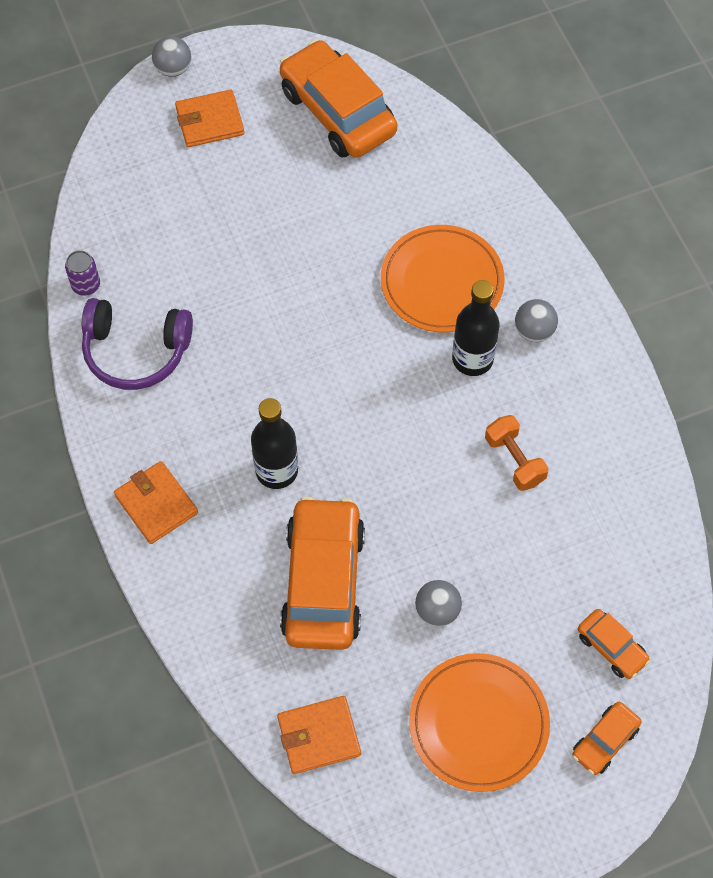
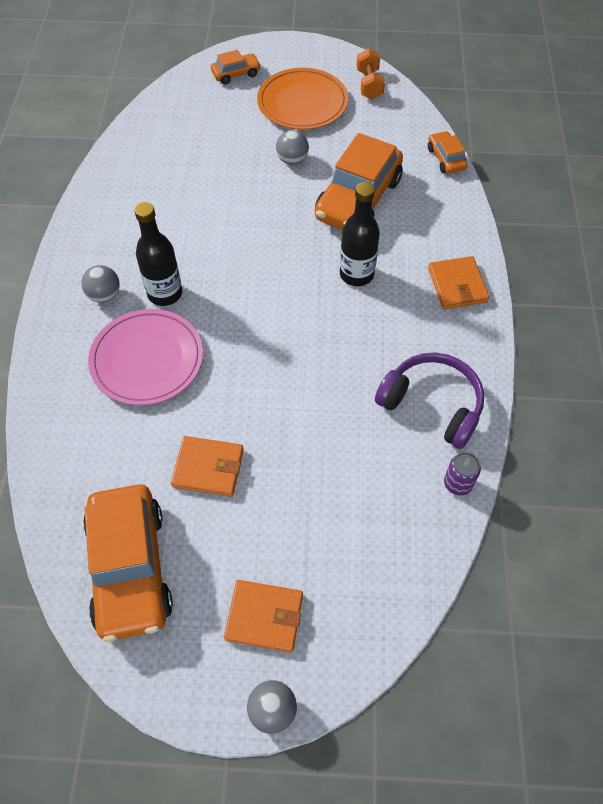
camera: 155 degrees left, 5 degrees down
(319, 736) = (402, 128): orange wallet -> orange wallet (208, 468)
(442, 282) = (147, 359): orange plate -> pink plate
(514, 460) = (183, 220): orange dumbbell -> orange dumbbell (369, 84)
(611, 647) = (199, 109): orange car -> orange car (446, 158)

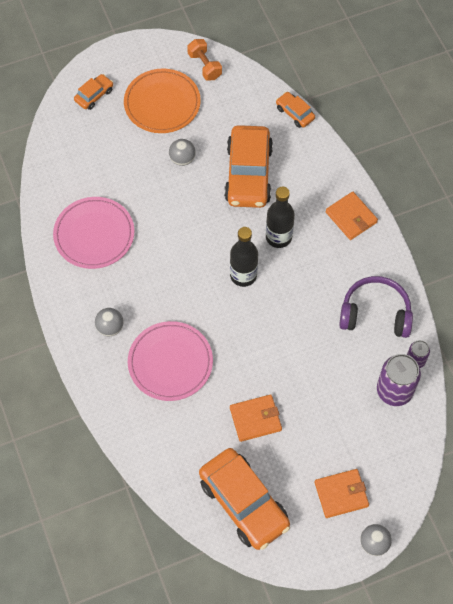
camera: 25 degrees left, 5 degrees up
(150, 197) = (94, 235): none -> pink plate
(165, 293) = (152, 308): black bottle -> black bottle (243, 275)
(409, 510) = (394, 390): none -> purple can

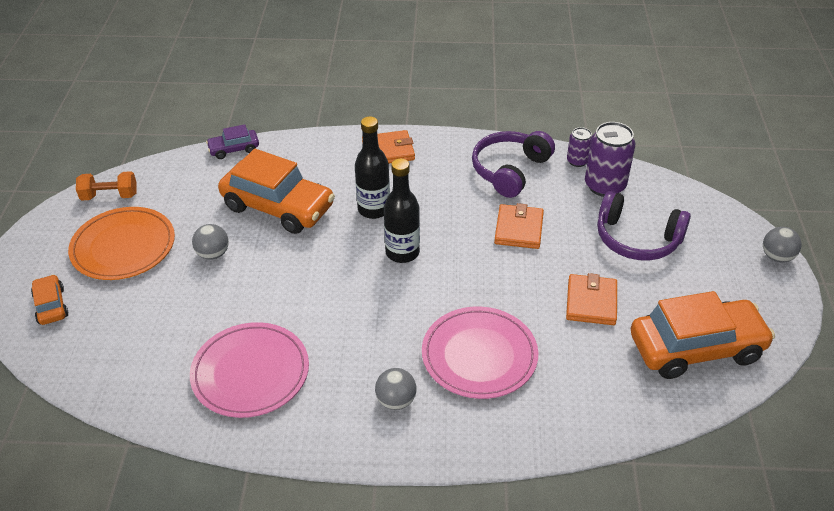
camera: 65 degrees left, 20 degrees down
(295, 113) = (234, 149): orange car -> purple car
(341, 432) = (637, 239): none -> purple headphones
(341, 494) = (711, 263): orange wallet -> orange wallet (519, 229)

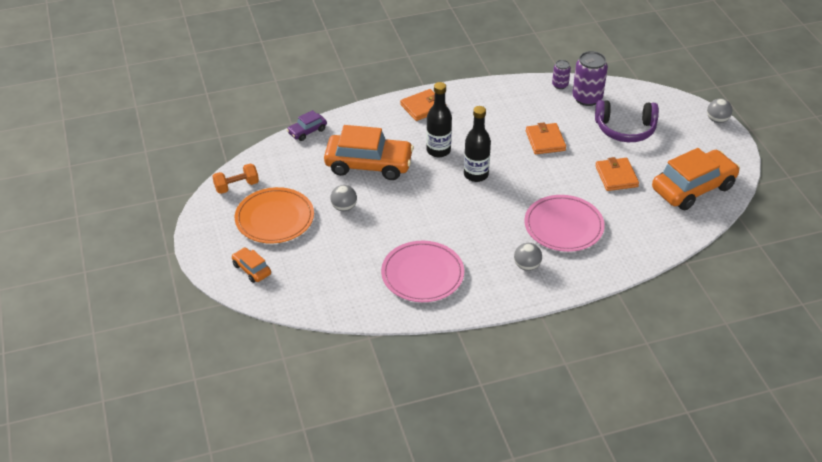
camera: 20 degrees left, 0 degrees up
(509, 170) = (517, 102): purple headphones -> none

